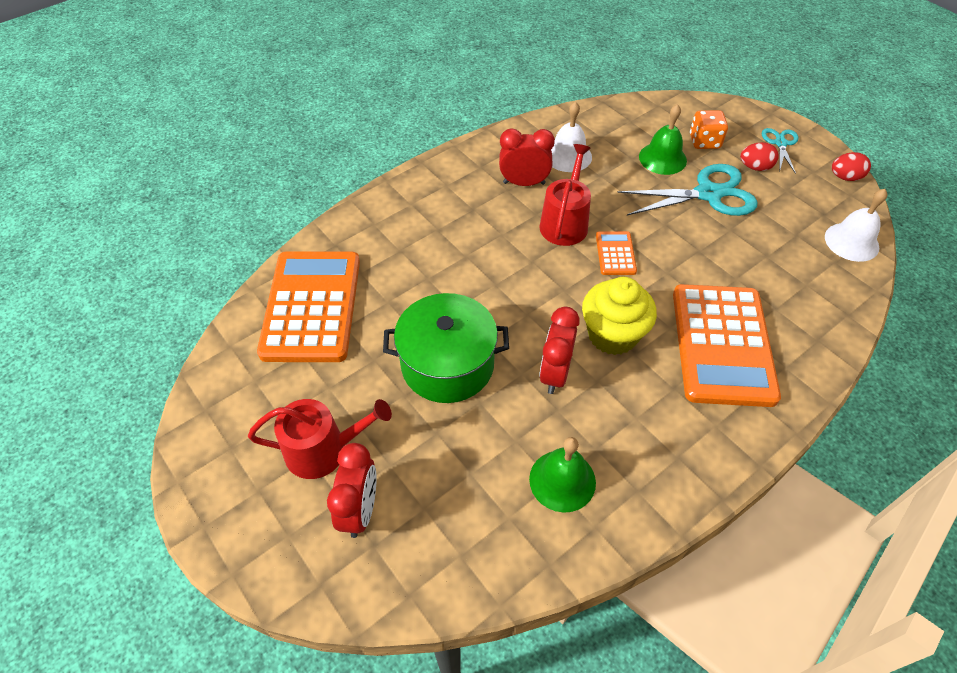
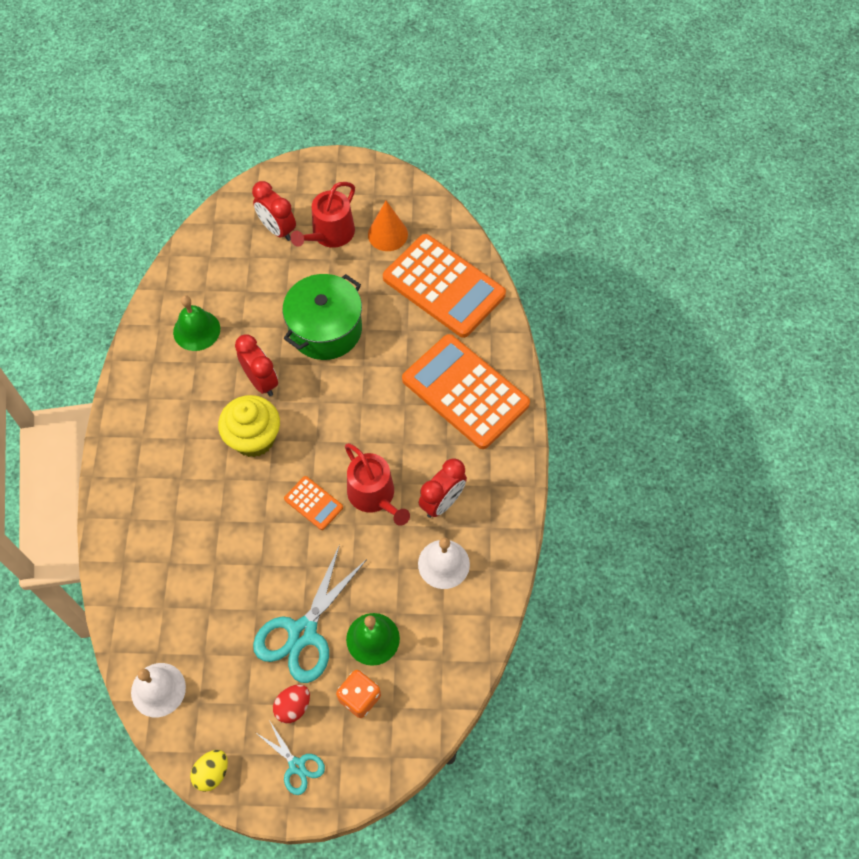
camera: 130 degrees right, 10 degrees up
(281, 395) = (387, 234): none -> orange cone
(722, 344) = (181, 497): orange calculator -> orange calculator (465, 392)
(845, 177) = (212, 773): red egg -> yellow egg

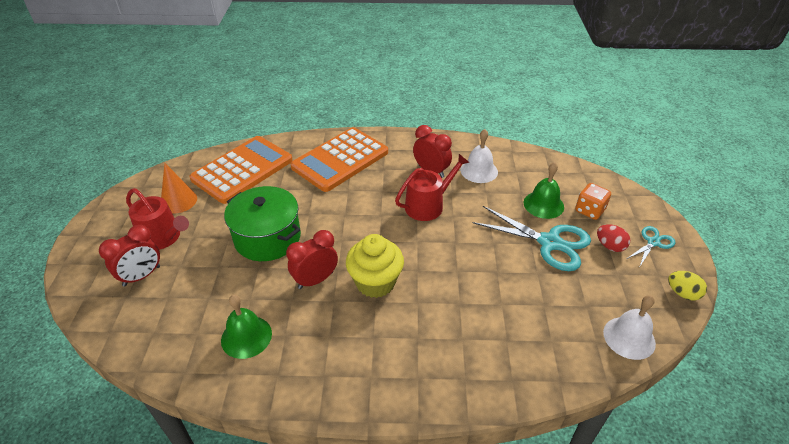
camera: 90 degrees left, 20 degrees down
(313, 503) = (437, 240): orange calculator -> none

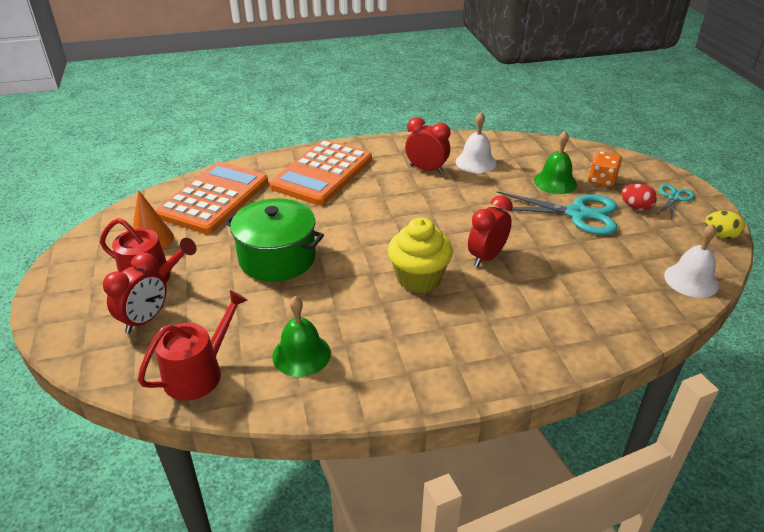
camera: 15 degrees left, 5 degrees down
(315, 280) = (352, 288): red clock -> red clock (486, 257)
(428, 205) = (439, 200): red watering can -> red watering can (199, 373)

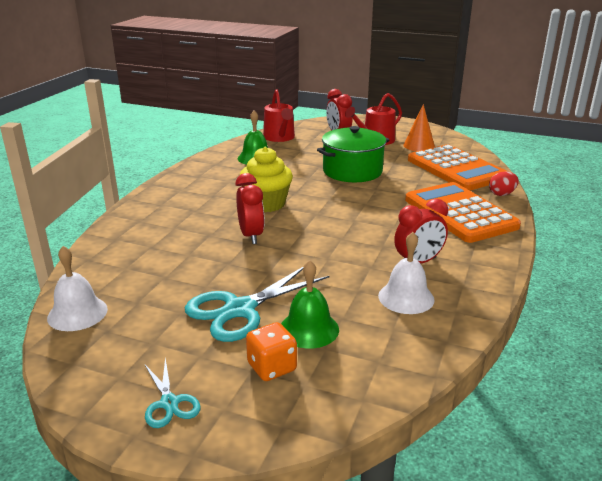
camera: 125 degrees right, 10 degrees down
(636, 207) = (197, 356): red egg -> red egg (502, 194)
(720, 235) = (76, 384): yellow egg -> none

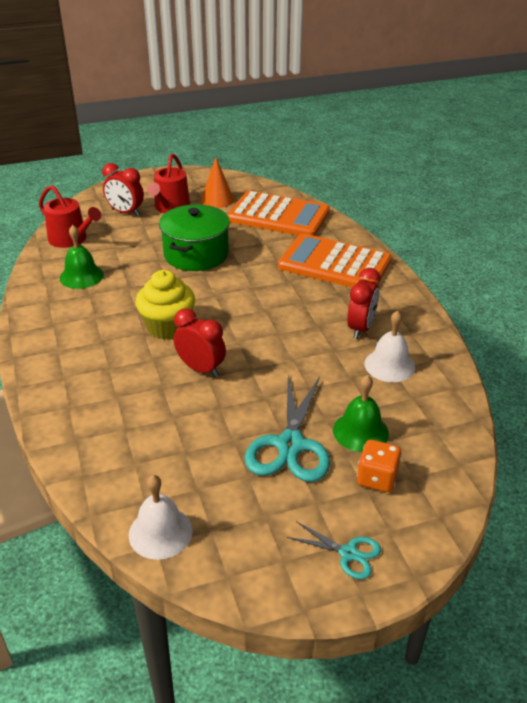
camera: 40 degrees left, 10 degrees up
(502, 194) = (342, 230): red egg -> none

